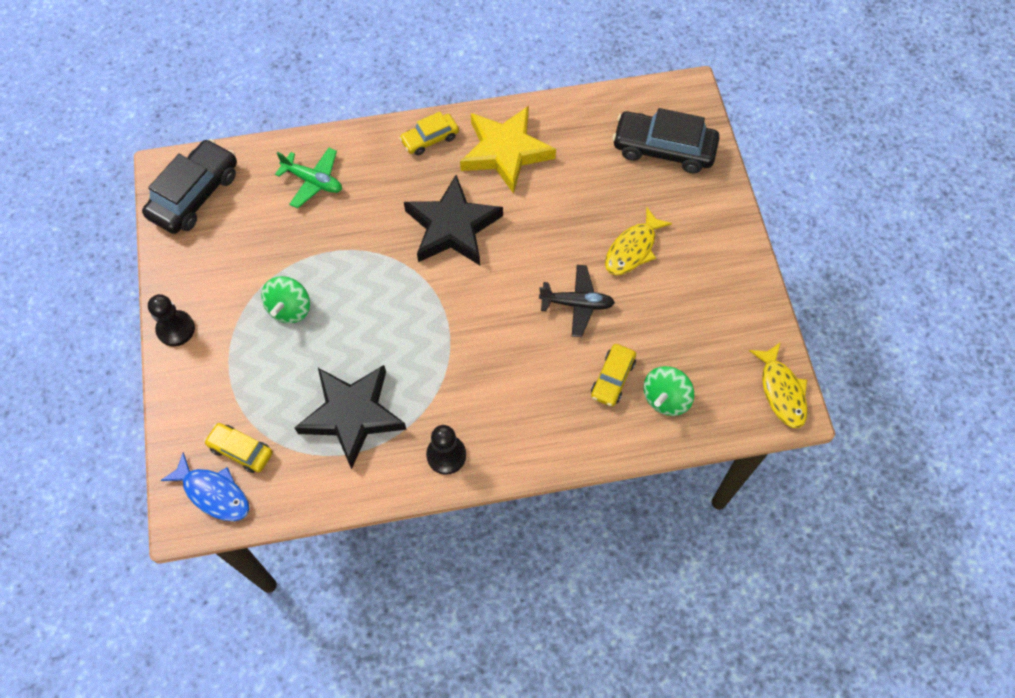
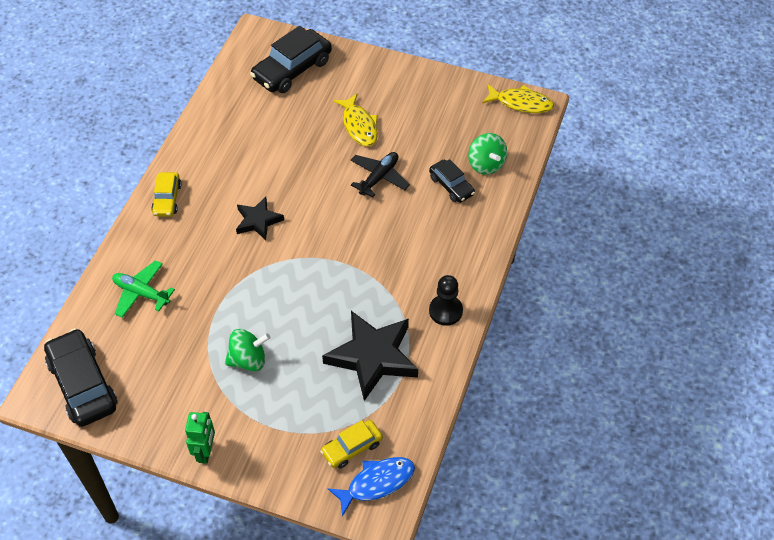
camera: 60 degrees left, 10 degrees down
(176, 329) = (205, 452): black pawn -> green robot
(290, 309) = (248, 360): green spinning top -> green spinning top turned 60 degrees counterclockwise
(313, 181) = (141, 293): green plane -> green plane turned 120 degrees counterclockwise
(452, 227) = (258, 221): black star -> black star, size x0.56
(505, 152) = (218, 158): yellow star -> none
(612, 378) = (451, 186): yellow car -> black car

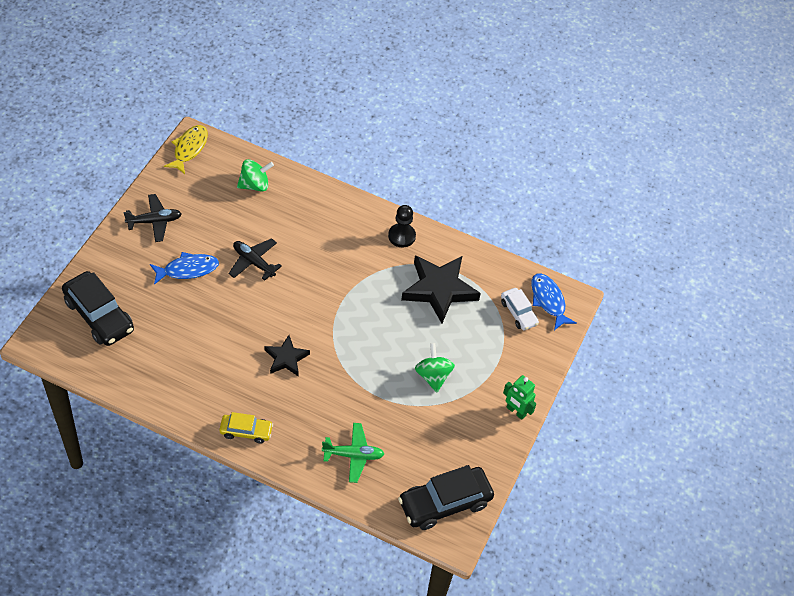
camera: 90 degrees left, 0 degrees up
(141, 293) = (353, 455): green plane -> green plane turned 120 degrees counterclockwise
(205, 452) = (516, 411): green robot -> green robot turned 150 degrees counterclockwise
(352, 447) = (518, 313): yellow car -> white car
(359, 125) = (187, 269): yellow fish -> blue fish
(415, 91) = (154, 221): none -> black plane
(451, 186) = (273, 212): black car -> none

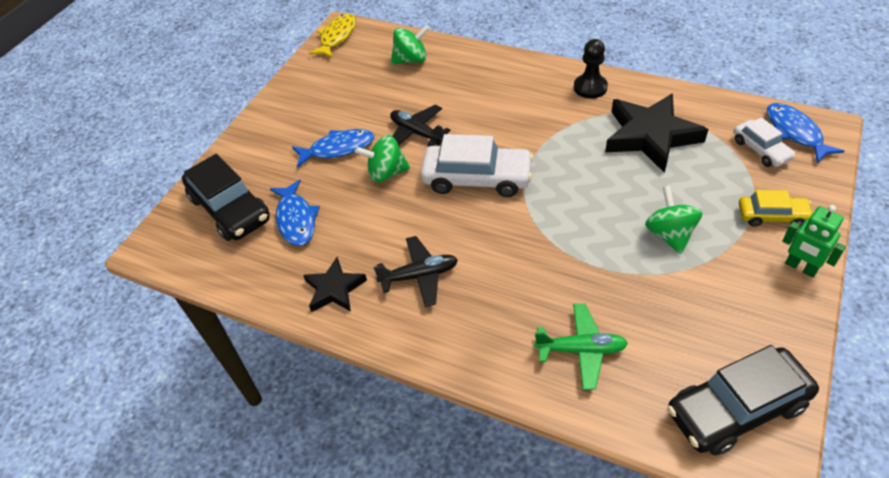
camera: 10 degrees right, 5 degrees down
(153, 331) = (296, 219): none -> blue fish
(154, 221) = (299, 106): black plane -> black plane (419, 276)
(226, 298) = (386, 173): none -> green spinning top
(246, 431) = (423, 331): yellow car -> yellow car (772, 216)
(286, 358) = (468, 233): black star -> black star (334, 289)
(298, 312) = (477, 179): none -> white car

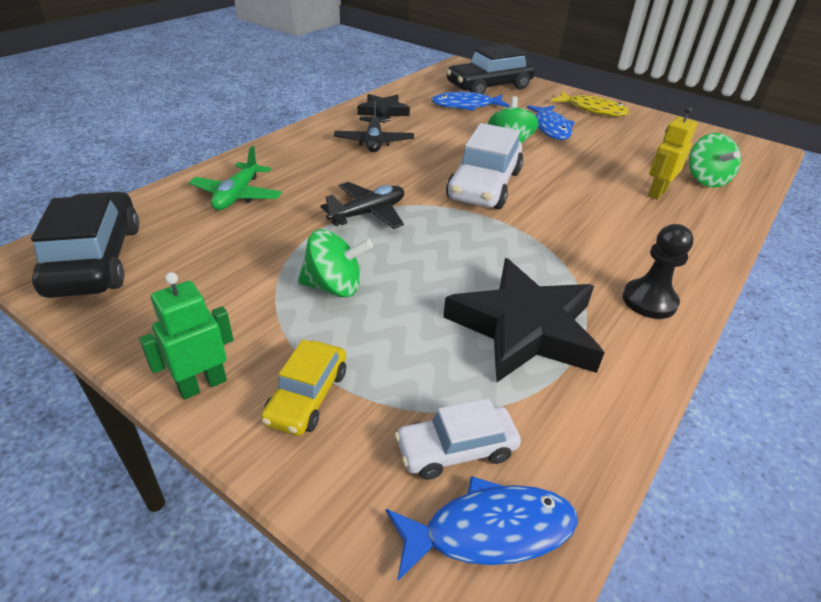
camera: 95 degrees right, 10 degrees down
(337, 37) = (746, 145): yellow fish -> yellow fish (592, 110)
(416, 133) = (567, 165): black plane -> black plane (368, 213)
(444, 84) = (657, 193): none -> yellow robot

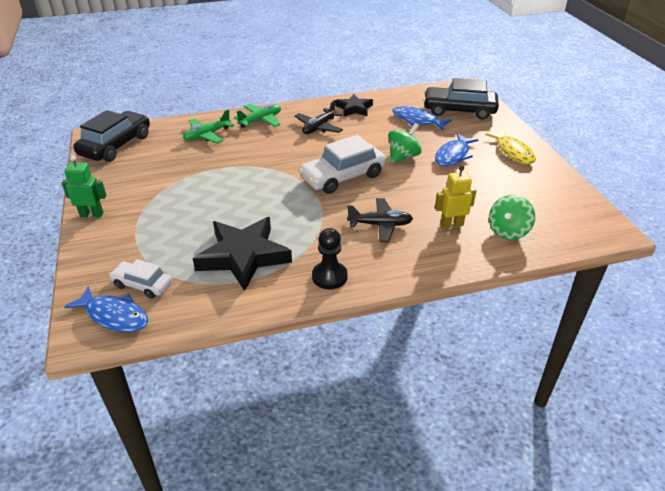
camera: 40 degrees right, 0 degrees up
(288, 155) = (261, 120): none -> green plane
(307, 396) = (119, 237): yellow car -> none
(334, 287) = (188, 198): green spinning top -> none
(368, 213) = (255, 168): black plane -> black plane (380, 225)

